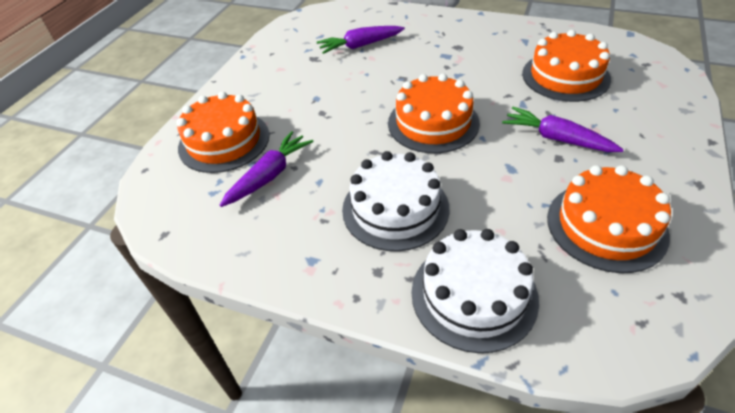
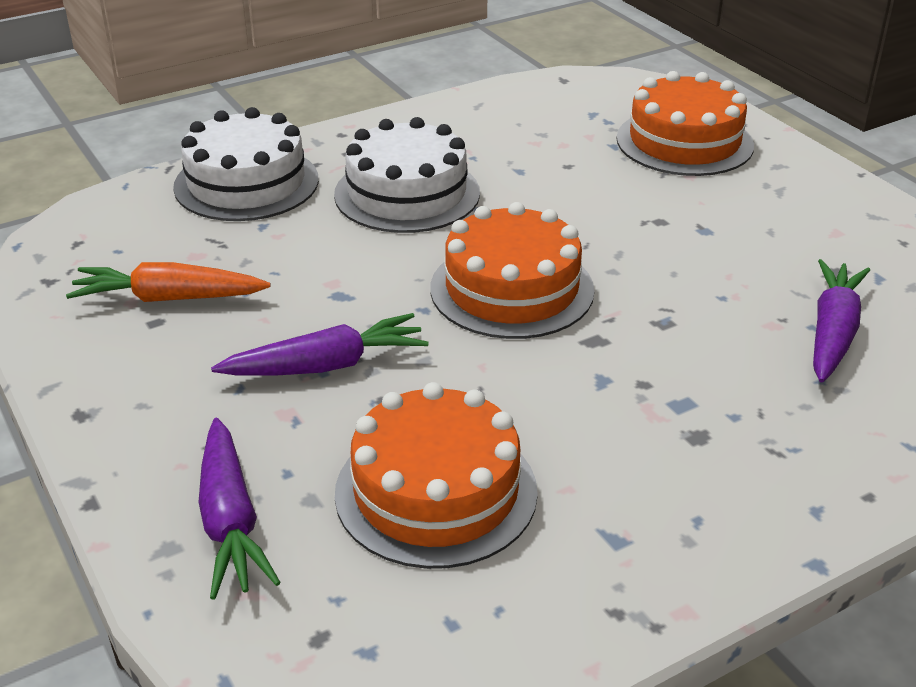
camera: 125 degrees right, 10 degrees down
(269, 176) = (574, 147): purple carrot -> purple carrot (230, 521)
(606, 226) = (169, 298): orange cake -> orange carrot

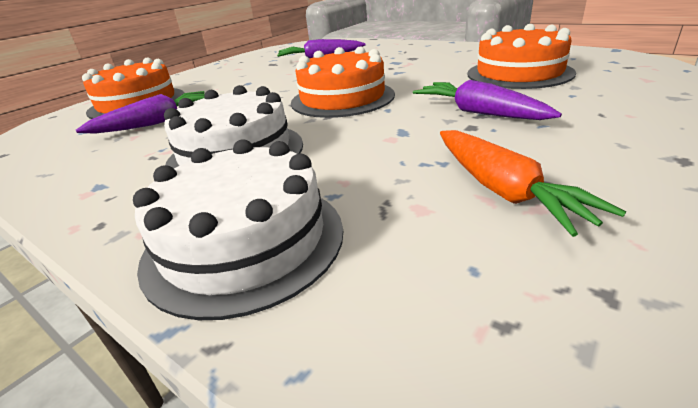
camera: 110 degrees left, 5 degrees down
(230, 521) = (627, 93): purple carrot -> purple carrot (156, 123)

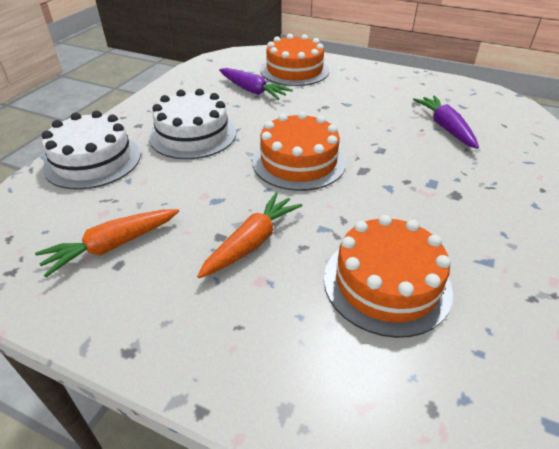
camera: 75 degrees right, 10 degrees up
(479, 113) = (252, 242): purple carrot -> orange carrot

